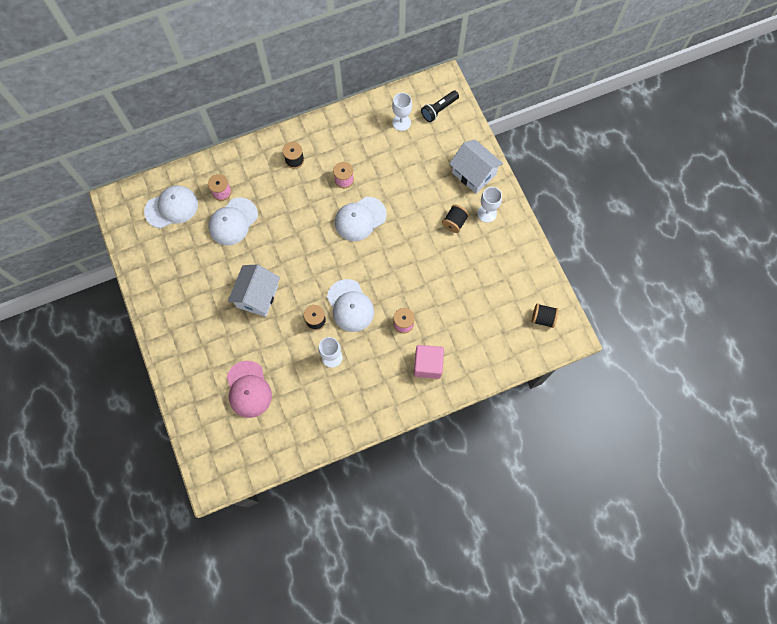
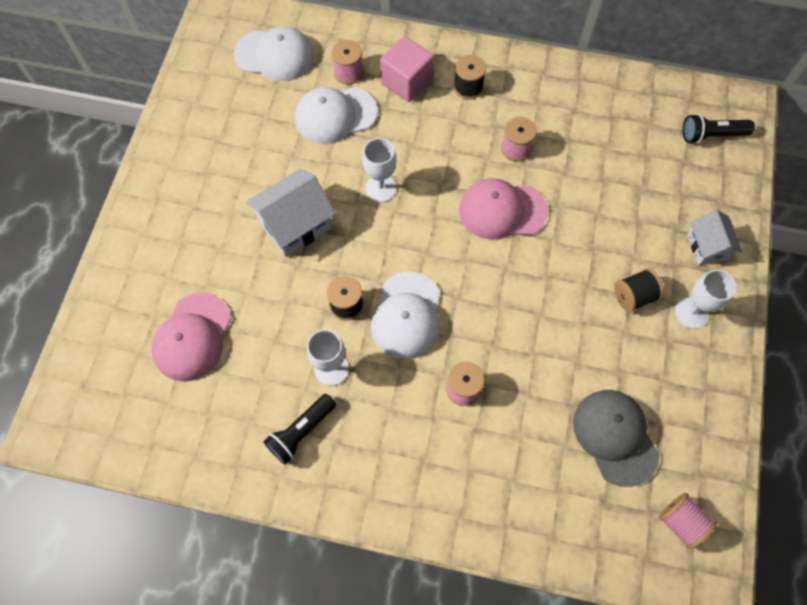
camera: 35 degrees right, 5 degrees down
(340, 397) = (301, 432): none -> black flashlight
(360, 219) = (502, 210): white cap -> pink cap
(401, 122) = (646, 122): white goblet -> white goblet (380, 188)
(428, 365) = (457, 472): pink cube -> pink cube (406, 82)
(473, 173) = (707, 247): white house -> white house, size x0.63
(489, 298) = (615, 437): none -> grey cap
(542, 318) = (680, 522): black spool -> pink spool

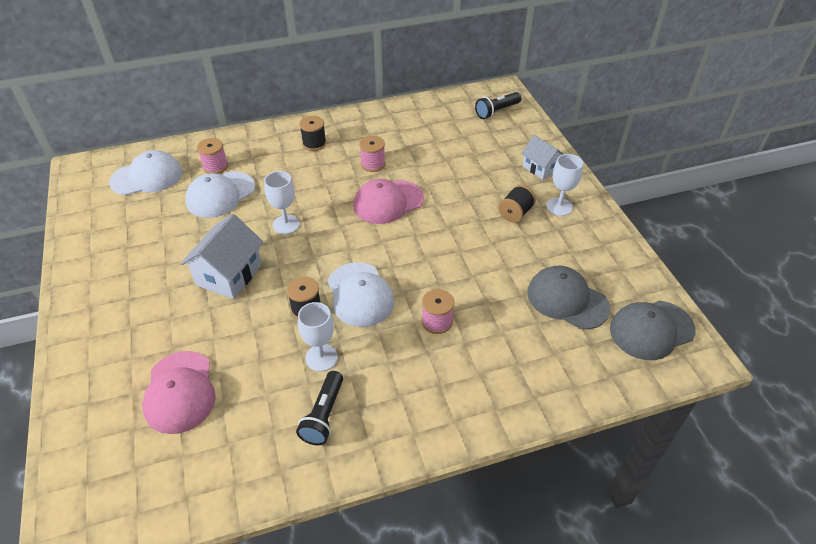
camera: 30 degrees left, 20 degrees down
(406, 82) = (265, 156): pink cube -> none
(680, 522) = (651, 330): pink spool -> grey cap

